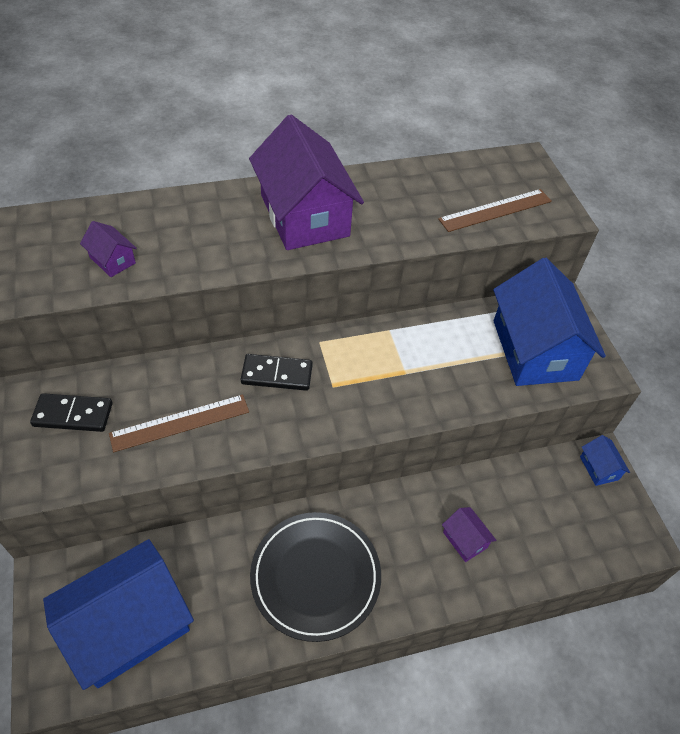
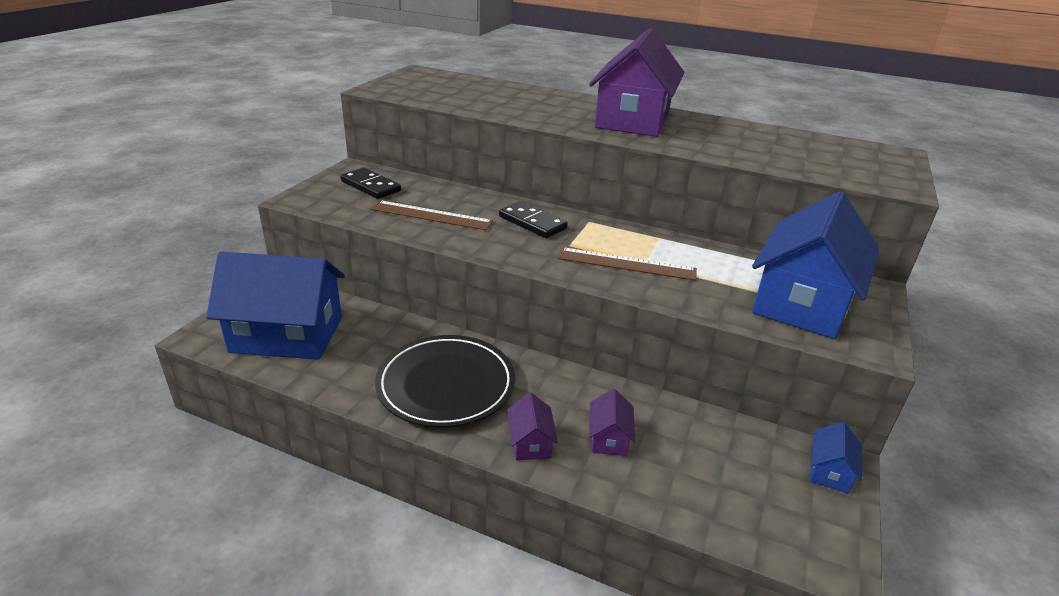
camera: 40 degrees right, 20 degrees down
(112, 260) = (465, 98): purple house -> purple house (530, 442)
(495, 210) = (823, 164): brown ruler -> brown ruler (626, 264)

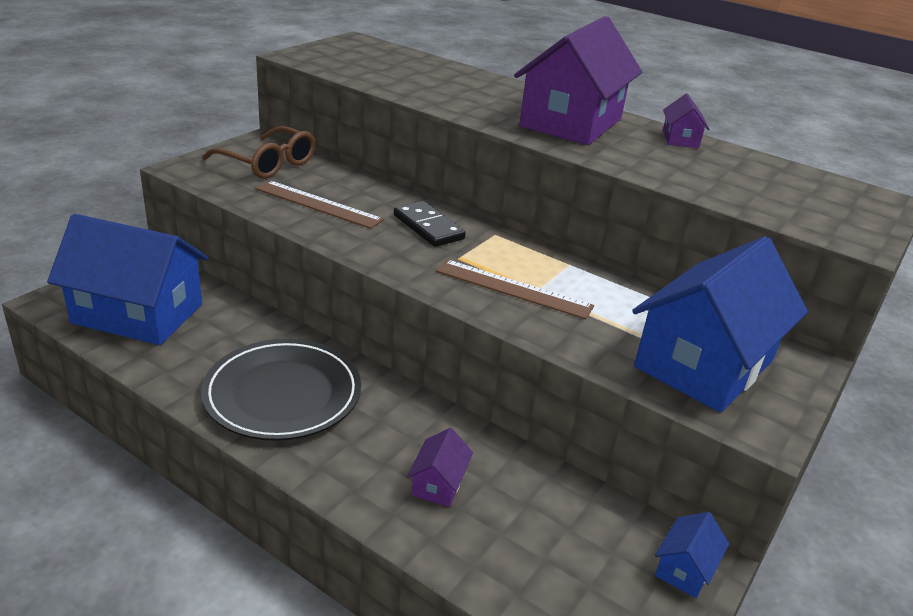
camera: 10 degrees right, 0 degrees up
(370, 186) = (268, 163): black domino -> brown glasses
(530, 442) = (347, 472): purple house -> purple house (680, 139)

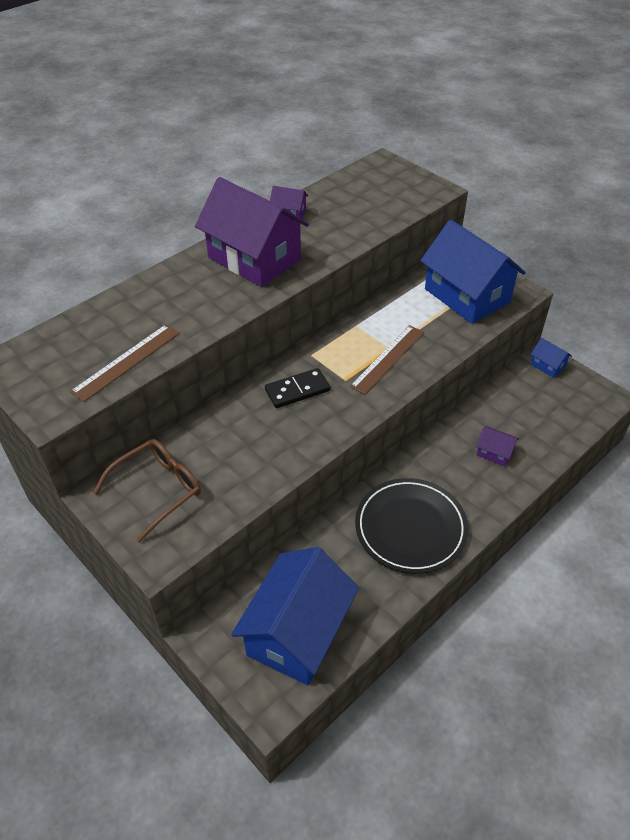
camera: 75 degrees left, 15 degrees up
(318, 204) = (250, 455): brown ruler -> brown ruler (126, 361)

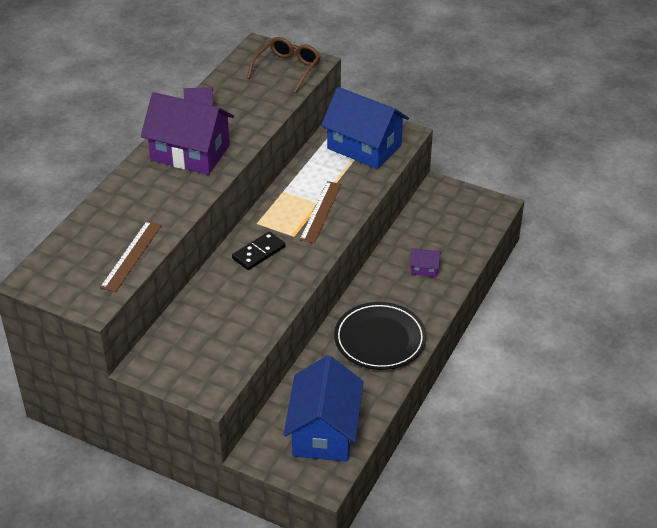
camera: 20 degrees left, 5 degrees down
(158, 490) = (184, 351): brown glasses -> brown glasses (287, 69)
(547, 365) = (443, 191): blue house -> none

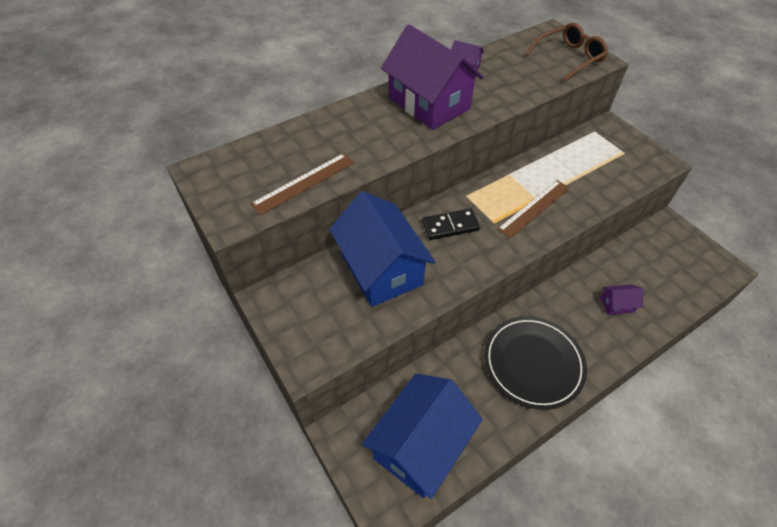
camera: 30 degrees right, 10 degrees up
(364, 147) = (611, 160): blue house -> blue house (381, 269)
(424, 269) = (617, 304): purple house -> purple house turned 45 degrees counterclockwise

